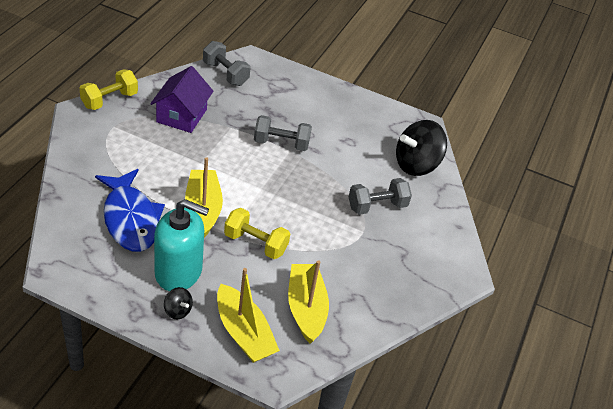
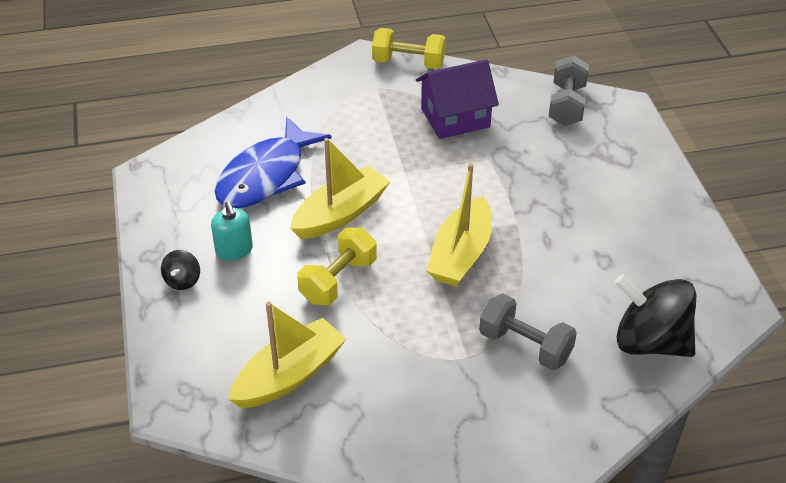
camera: 60 degrees right, 0 degrees up
(179, 272) = (234, 250): turquoise soap dispenser -> turquoise soap dispenser, size x0.52
(244, 333) = (203, 346): yellow boat -> yellow boat (461, 254)
(255, 243) = (338, 280): yellow dumbbell -> yellow dumbbell turned 45 degrees clockwise
(281, 143) = (518, 209): grey dumbbell -> none

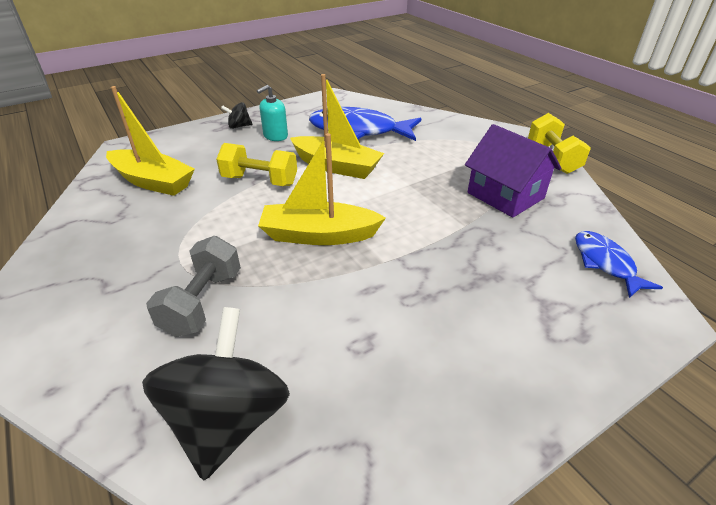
camera: 70 degrees right, 5 degrees down
(566, 105) = (605, 263): grey dumbbell -> blue fish

